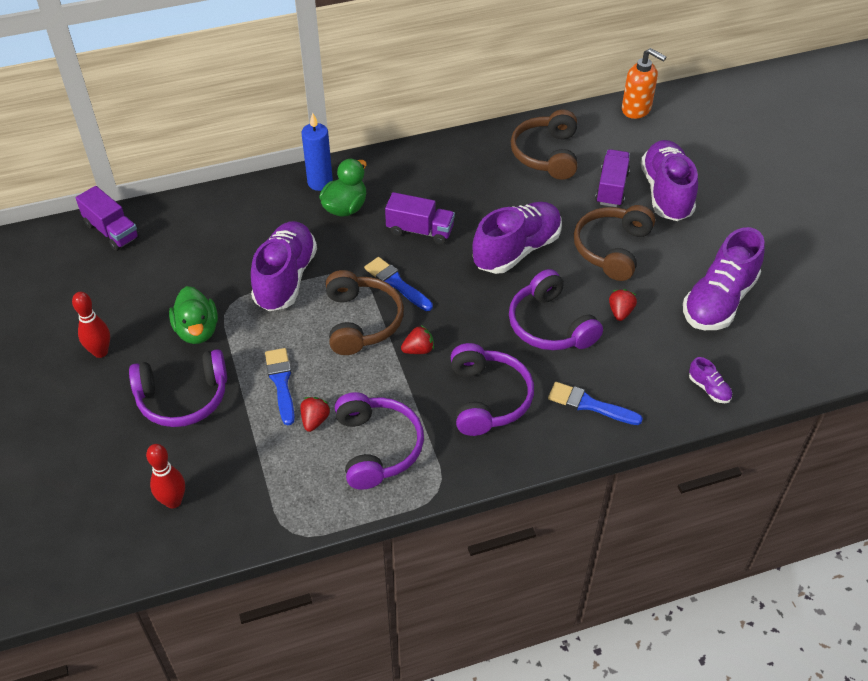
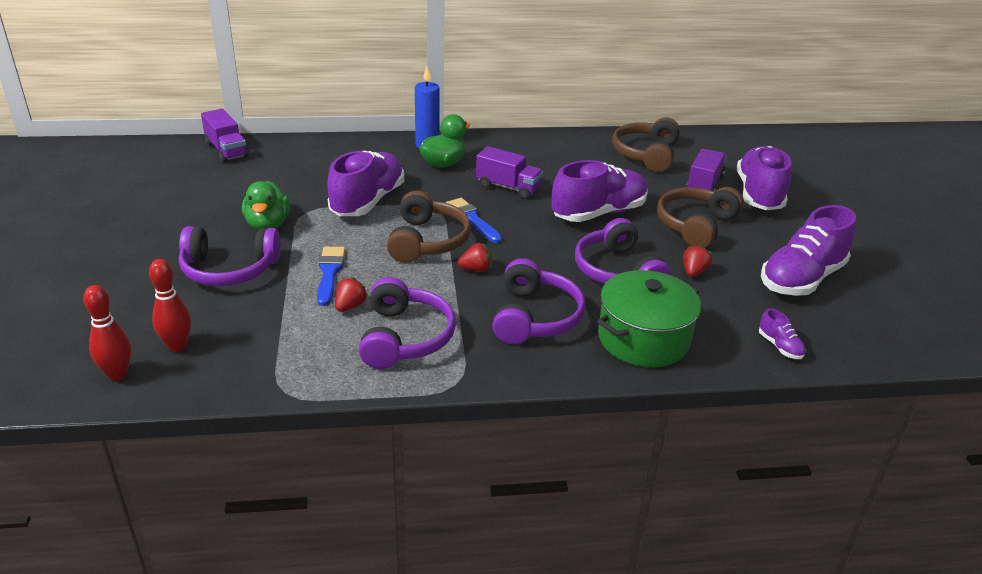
camera: 10 degrees right, 15 degrees down
(100, 352) = (171, 226): red bowling pin -> red bowling pin (117, 374)
(589, 404) = (643, 339): blue brush -> green pot
(636, 109) = (740, 137): orange soap dispenser -> none

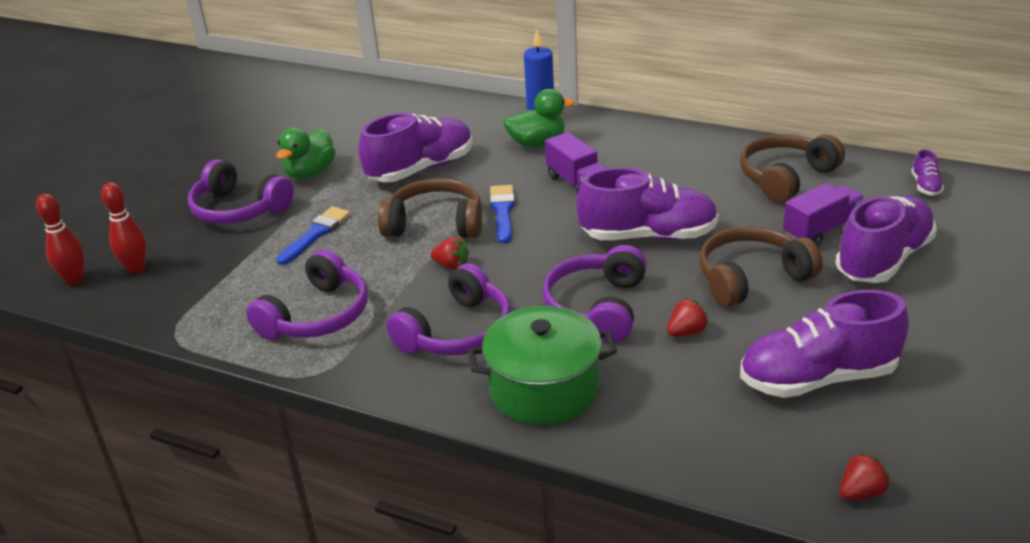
camera: 35 degrees right, 0 degrees up
(226, 150) = (346, 90): purple truck -> none
(350, 306) = (301, 271): red strawberry -> red strawberry (861, 493)
(427, 241) = (435, 224): brown headphones -> brown headphones turned 120 degrees counterclockwise
(780, 346) = (693, 448): purple shoe -> purple shoe (925, 186)

